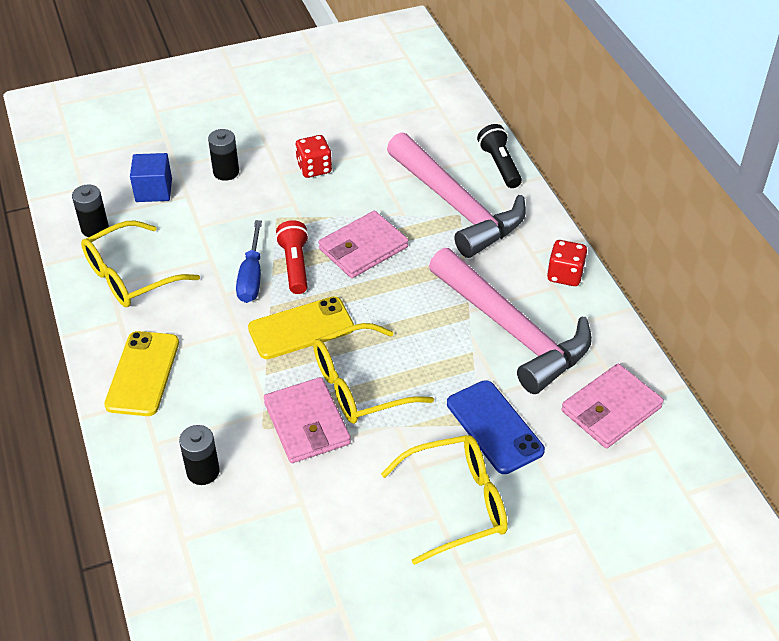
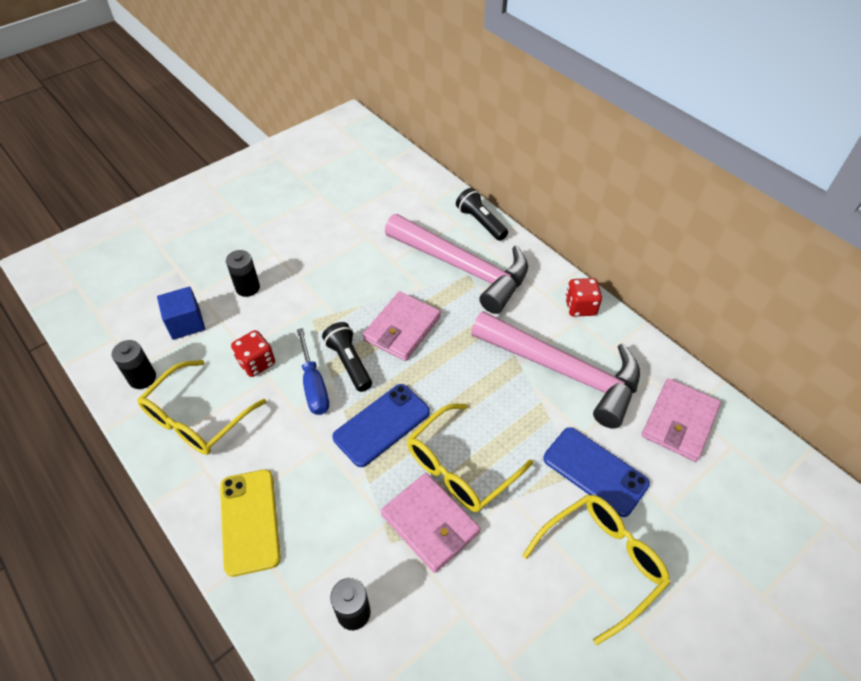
camera: 20 degrees left, 5 degrees up
(295, 265) = (349, 363): red flashlight -> black flashlight
(301, 328) = (382, 425): yellow phone -> blue phone
(314, 168) = (326, 264): red dice -> red dice (256, 363)

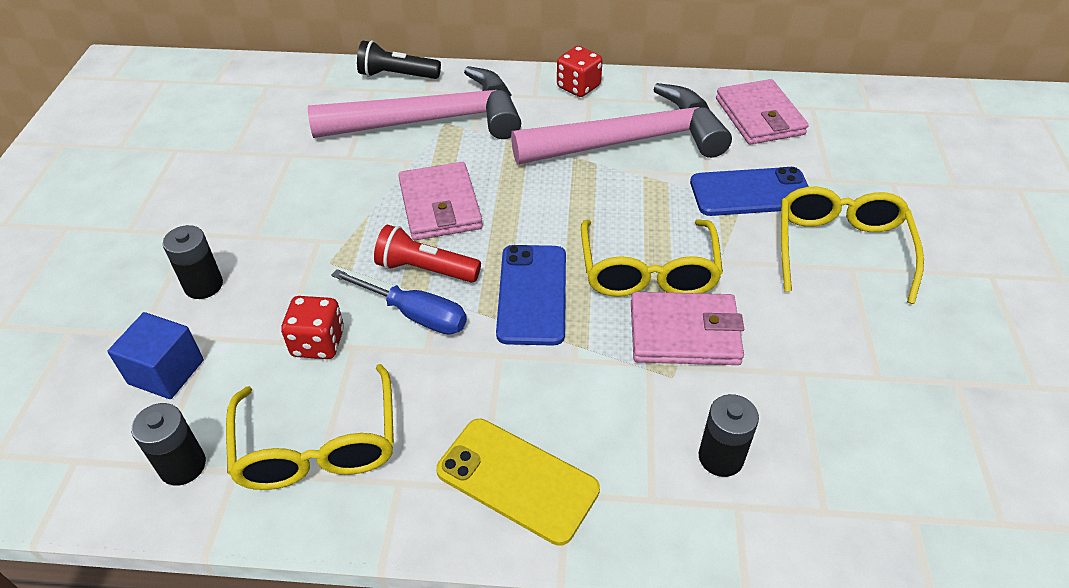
camera: 45 degrees left, 5 degrees down
(349, 363) = (425, 269): black flashlight -> red flashlight

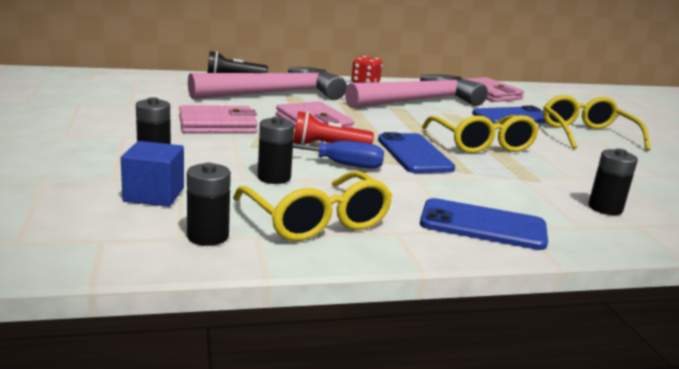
camera: 20 degrees left, 25 degrees down
(318, 343) = (274, 177): red dice -> black battery
(517, 480) = (483, 225): yellow phone -> blue phone
(684, 333) = (529, 165): pink wallet -> pink wallet (217, 125)

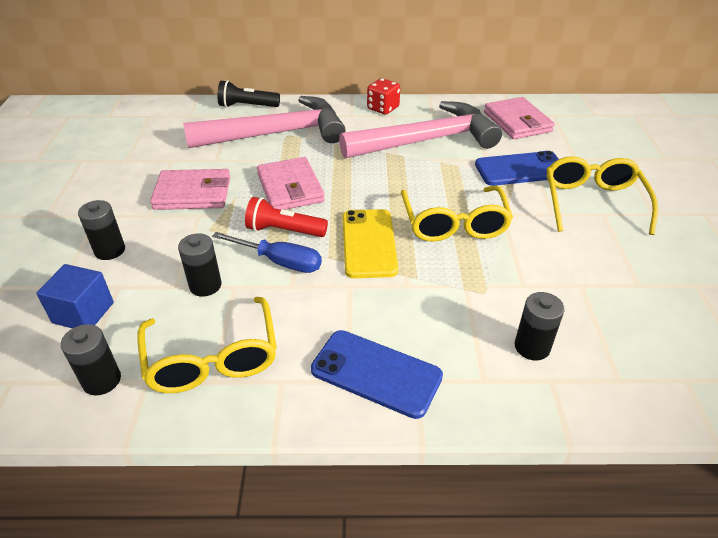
camera: 15 degrees right, 20 degrees up
(414, 154) = (369, 243): blue phone -> yellow phone

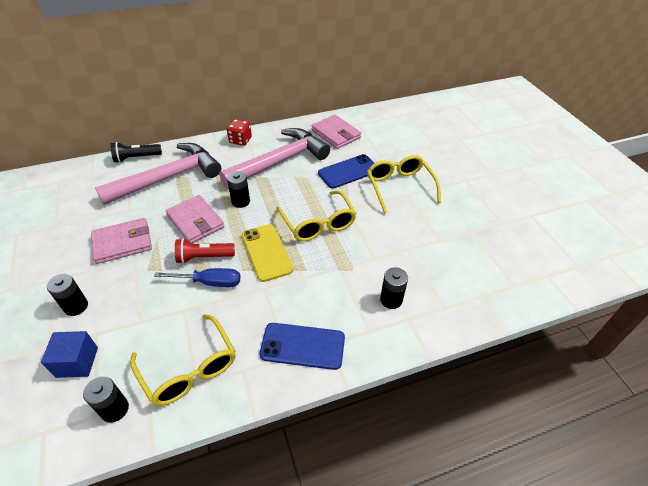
camera: 20 degrees left, 5 degrees up
(205, 285) = (162, 315): black battery -> black battery (240, 201)

